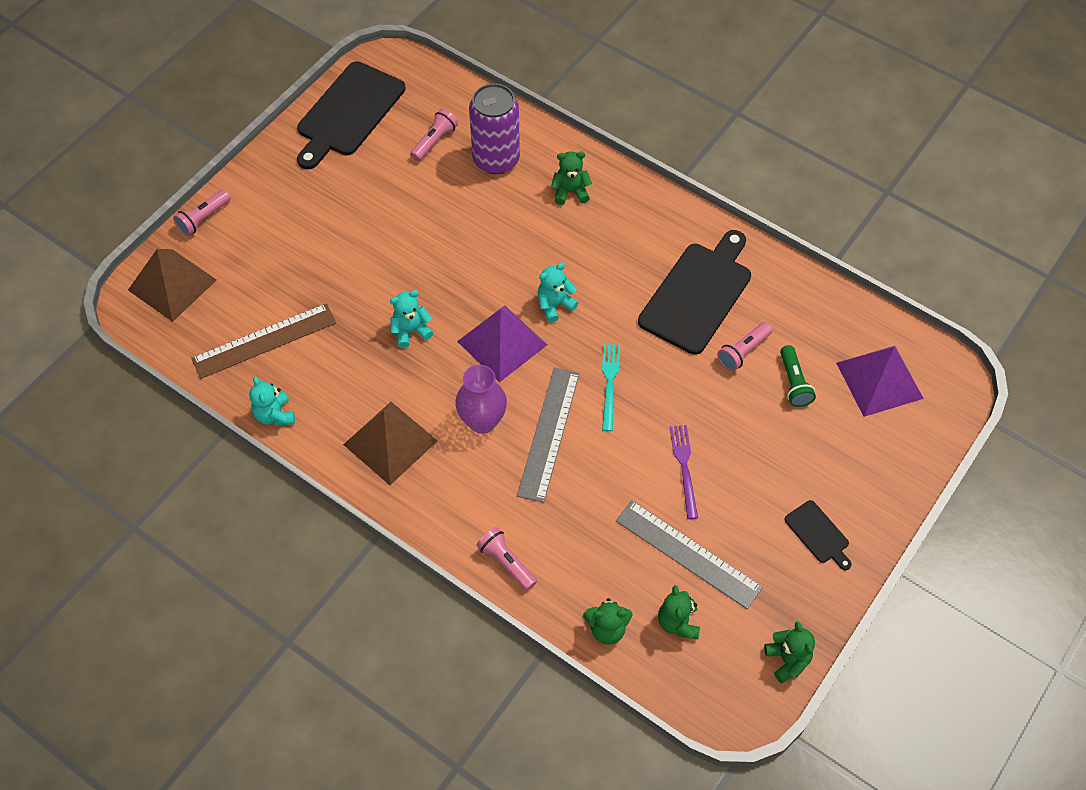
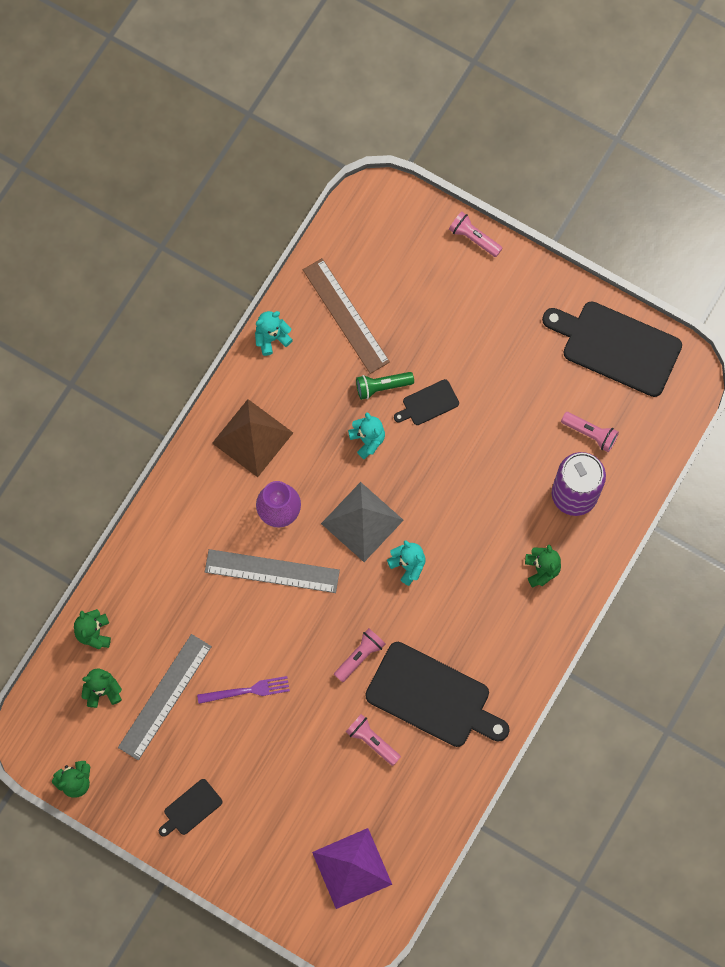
camera: 85 degrees right, 15 degrees up
(172, 284) = (398, 226): brown pyramid -> none
(379, 273) = (428, 403): none -> black cutting board
(502, 343) = (362, 521): purple pyramid -> grey pyramid
(506, 562) = (147, 546): pink flashlight -> pink flashlight (360, 656)
(609, 383) = (328, 620): turquoise fork -> none
(793, 383) = (342, 788): green flashlight -> green flashlight (382, 386)

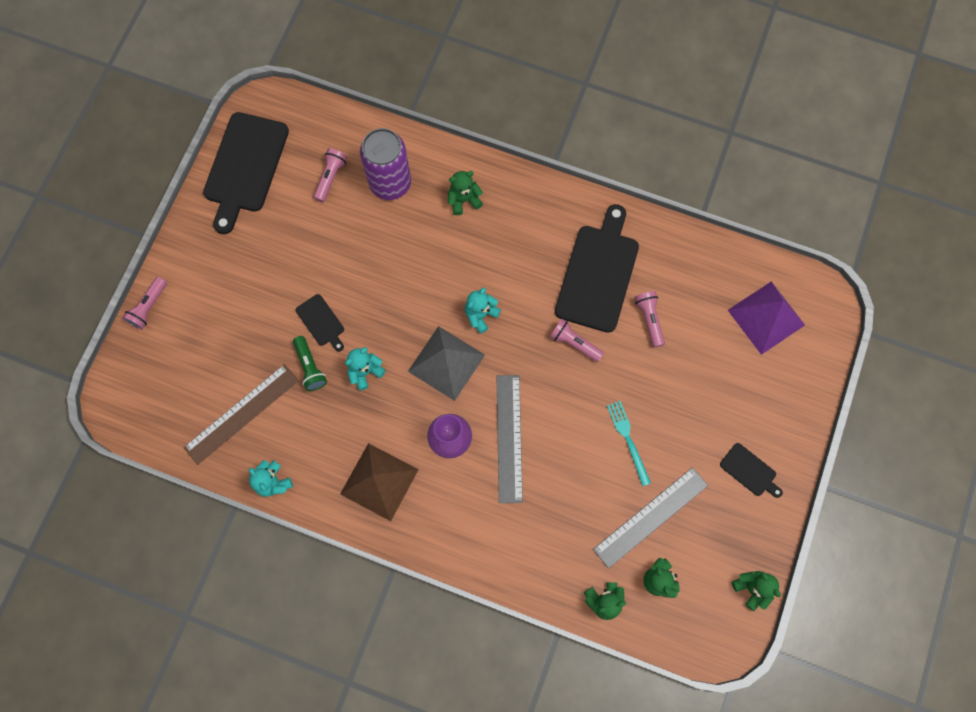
camera: 100 degrees left, 0 degrees up
(165, 696) = (651, 517): grey ruler -> grey ruler turned 60 degrees counterclockwise
(247, 690) = (628, 440): purple fork -> turquoise fork
(372, 740) = (649, 319): pink flashlight -> pink flashlight turned 135 degrees clockwise

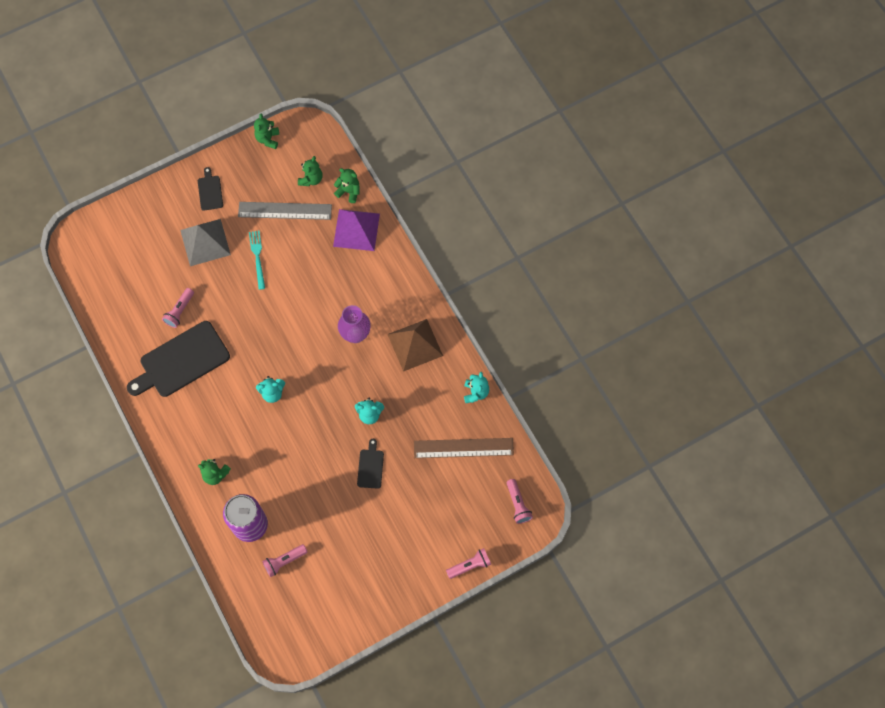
camera: 140 degrees left, 5 degrees down
(245, 167) = (333, 617): black cutting board -> none
(310, 367) = (400, 443): green flashlight -> none
(446, 363) = (318, 381): grey pyramid -> grey pyramid (205, 242)
(509, 438) = (321, 310): grey ruler -> none
(574, 343) = (235, 333): pink flashlight -> pink flashlight (518, 504)
(628, 440) = (257, 257): turquoise fork -> turquoise fork turned 150 degrees clockwise
(766, 317) = (115, 259): purple pyramid -> purple pyramid (356, 230)

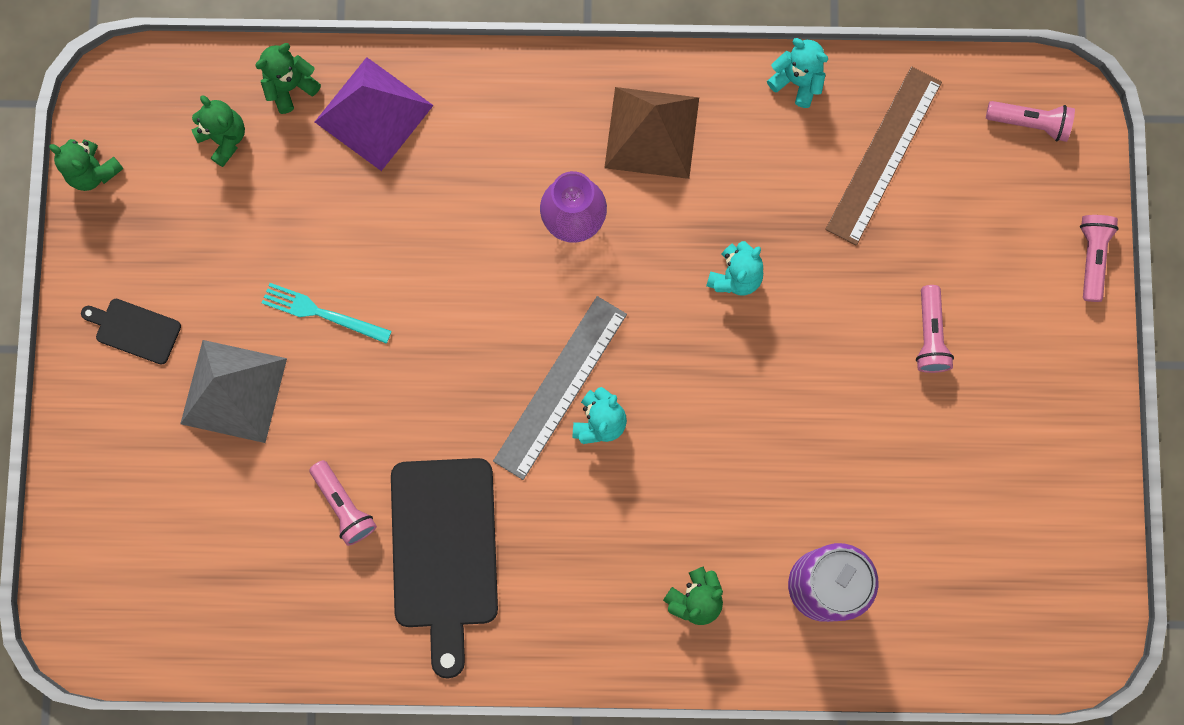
camera: 60 degrees left, 10 degrees up
(284, 561) = (919, 560): pink flashlight -> pink flashlight (929, 335)
(285, 210) = (258, 217): grey ruler -> grey ruler (560, 387)
(370, 466) = (830, 326): black cutting board -> none

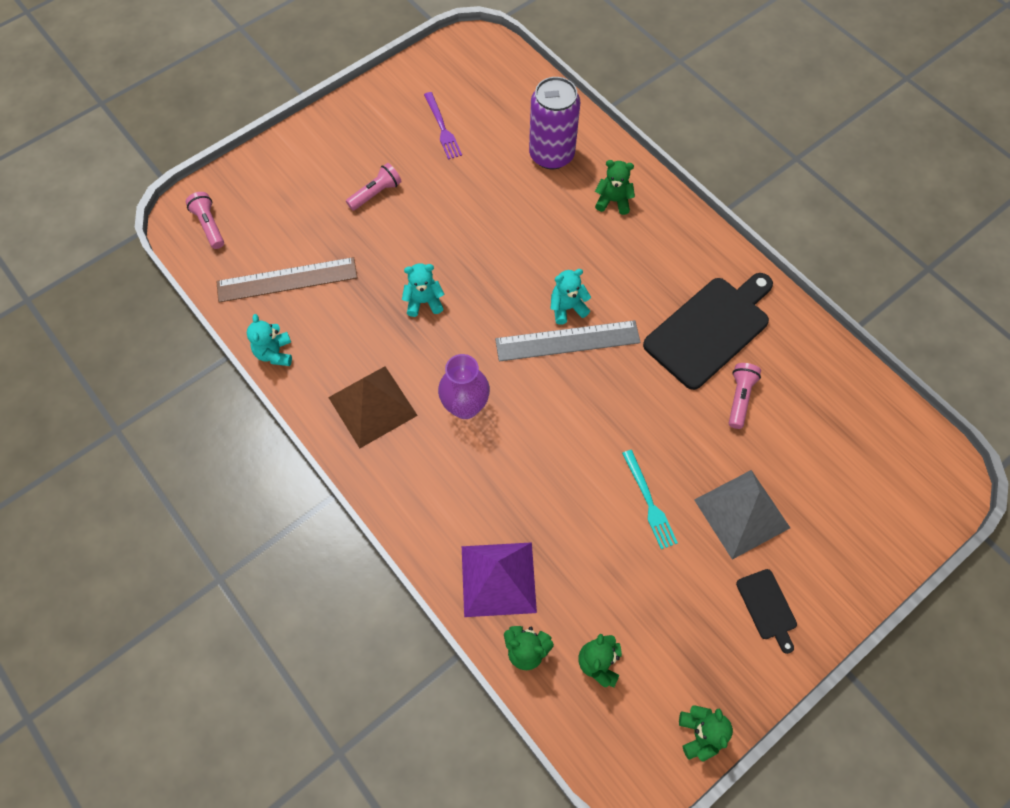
camera: 130 degrees left, 15 degrees down
(970, 488) = (442, 128): none -> purple fork
(1092, 257) = (268, 153): pink flashlight -> none

